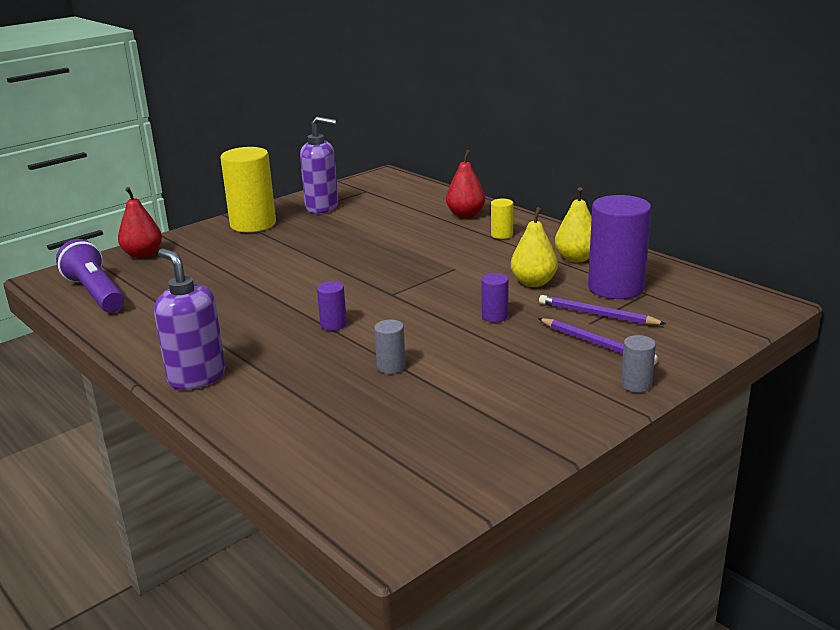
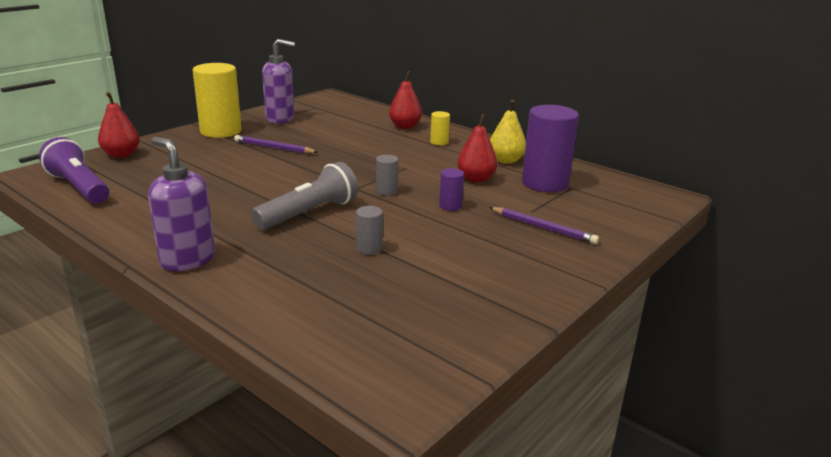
camera: 10 degrees left, 0 degrees up
(333, 325) = (309, 213): purple cylinder -> grey flashlight
(533, 282) = (476, 179): yellow pear -> red pear
(597, 314) = (536, 204): purple pencil -> purple pencil (273, 148)
(636, 385) = (586, 261): grey cylinder -> grey cylinder (386, 191)

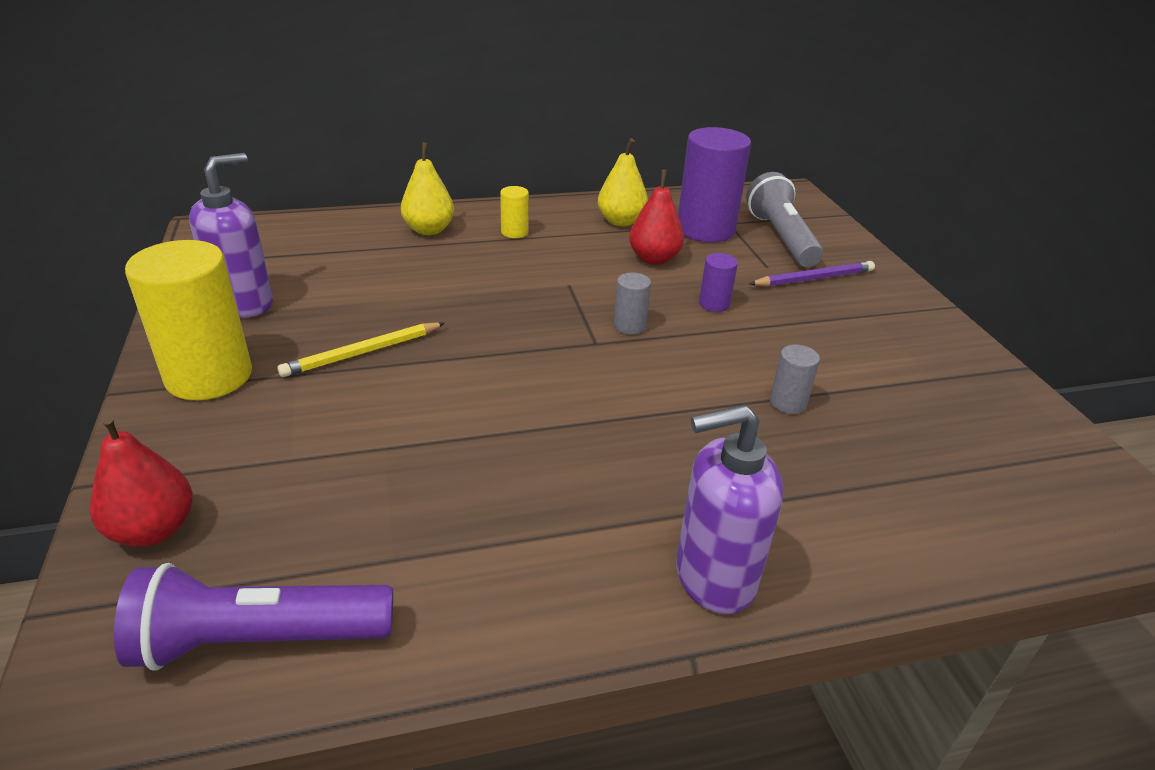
camera: 55 degrees left, 10 degrees up
(273, 148) = (362, 353): purple pencil -> yellow pencil
(309, 213) = (644, 409): grey flashlight -> grey flashlight (781, 238)
(405, 126) = (429, 230): red pear -> yellow pear

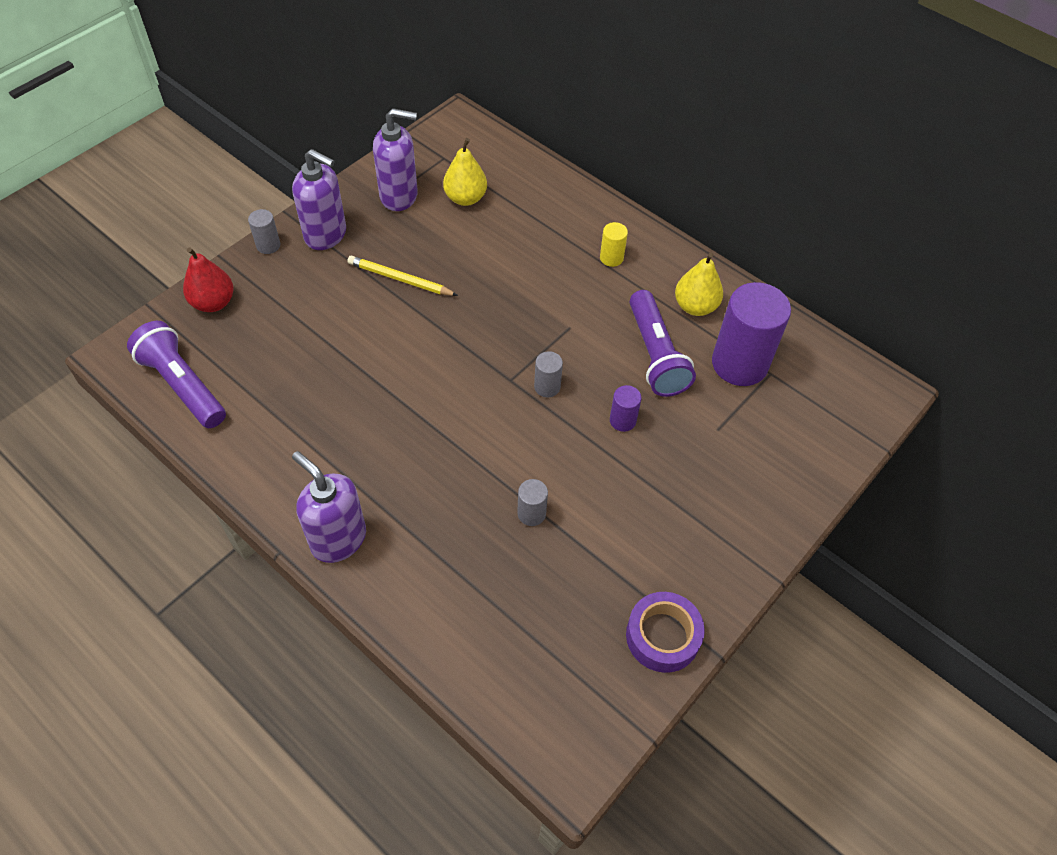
camera: 55 degrees right, 20 degrees up
(142, 430) = (268, 245): none -> grey cylinder
(209, 376) = (326, 235): yellow cylinder -> purple soap dispenser
(429, 230) = (566, 214): yellow pear -> yellow pear (465, 198)
(654, 259) = (655, 355): red pear -> purple flashlight
(781, 238) = (780, 419): grey flashlight -> none
(814, 278) = (728, 467): purple pencil -> none
(992, 388) = (662, 636): none -> purple tape

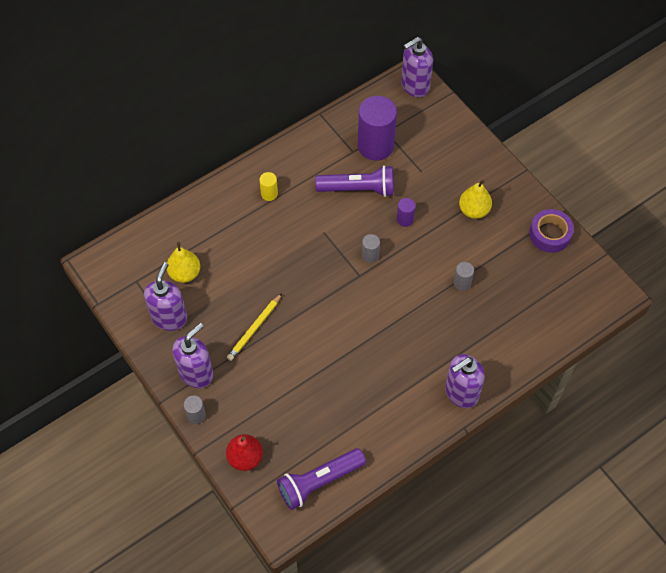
camera: 75 degrees left, 5 degrees up
(695, 306) = (324, 157): yellow pear -> yellow pear (473, 210)
(873, 396) = (414, 86): none -> purple soap dispenser

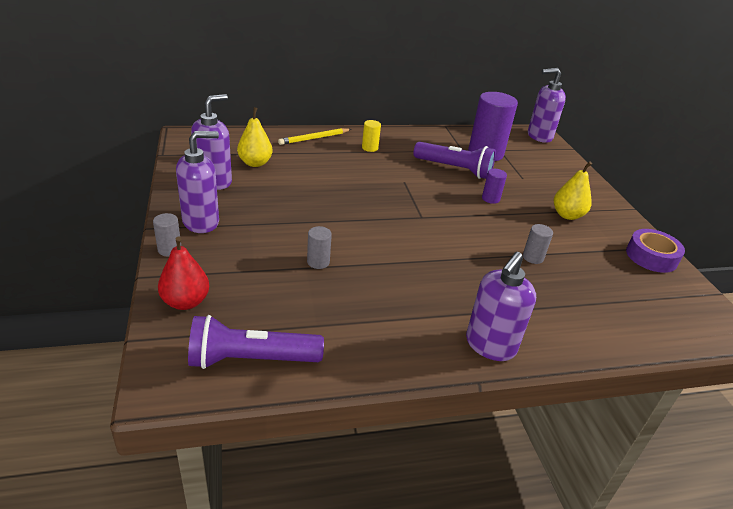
camera: 20 degrees right, 25 degrees down
(254, 329) = (287, 214): yellow pencil -> yellow pencil (314, 138)
(370, 255) = (441, 208): grey cylinder -> grey cylinder (318, 262)
(461, 393) = (490, 345): purple soap dispenser -> purple soap dispenser turned 45 degrees counterclockwise

